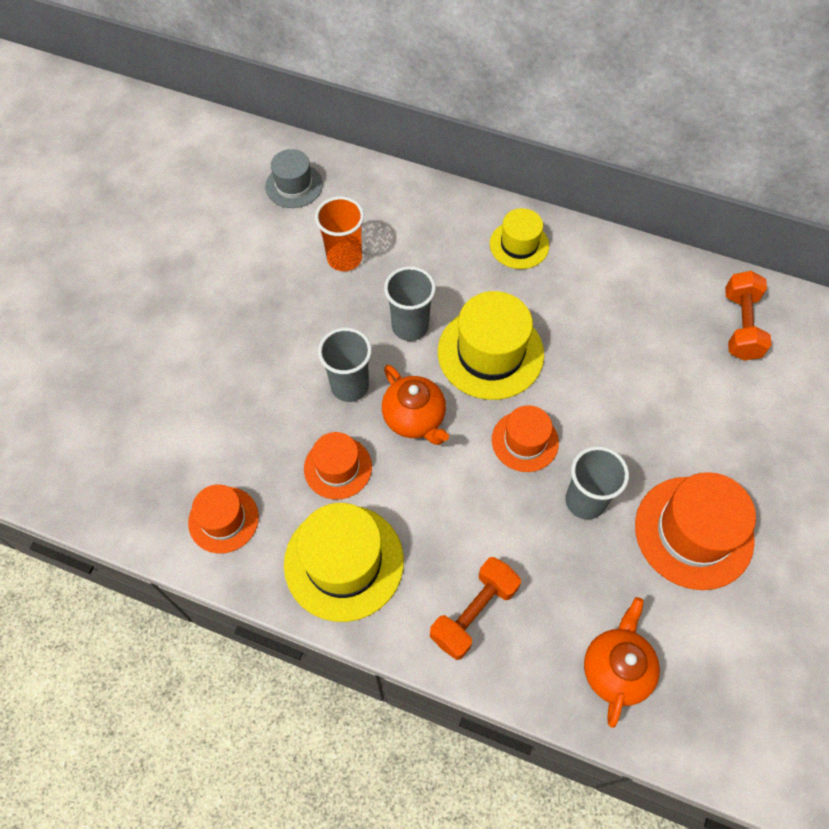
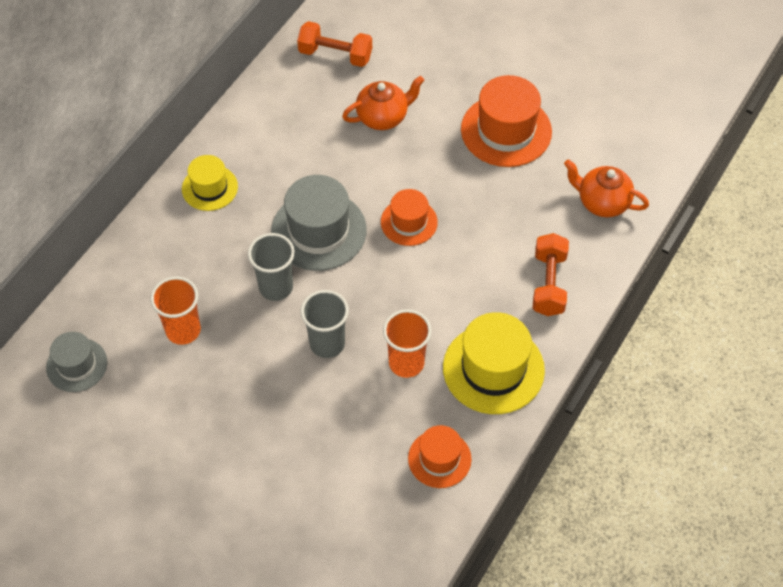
camera: 80 degrees left, 5 degrees down
(338, 467) = (406, 363): orange hat -> orange cup
(414, 418) = (371, 298): orange teapot -> orange teapot (383, 117)
(473, 613) = (548, 284): orange dumbbell -> orange dumbbell turned 45 degrees clockwise
(490, 353) = (318, 231): yellow hat -> grey hat
(585, 501) = (469, 192): grey cup -> none

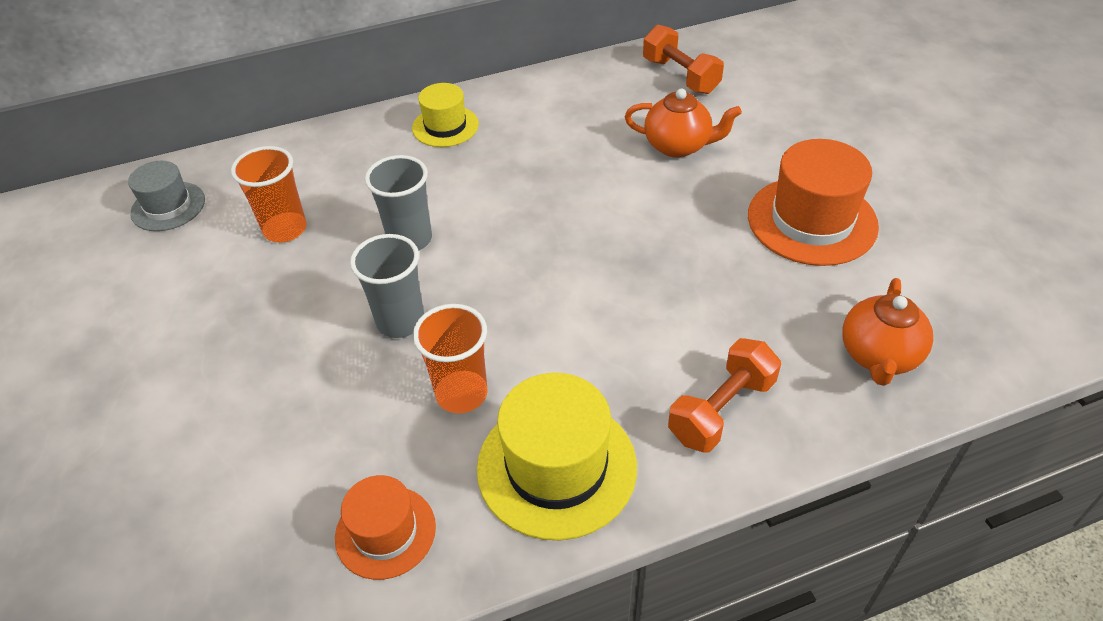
camera: 40 degrees right, 10 degrees down
(318, 231) = (507, 212): grey hat -> none
(409, 222) = (610, 252): orange hat -> none
(602, 202) = (878, 356): orange teapot -> orange teapot turned 135 degrees counterclockwise

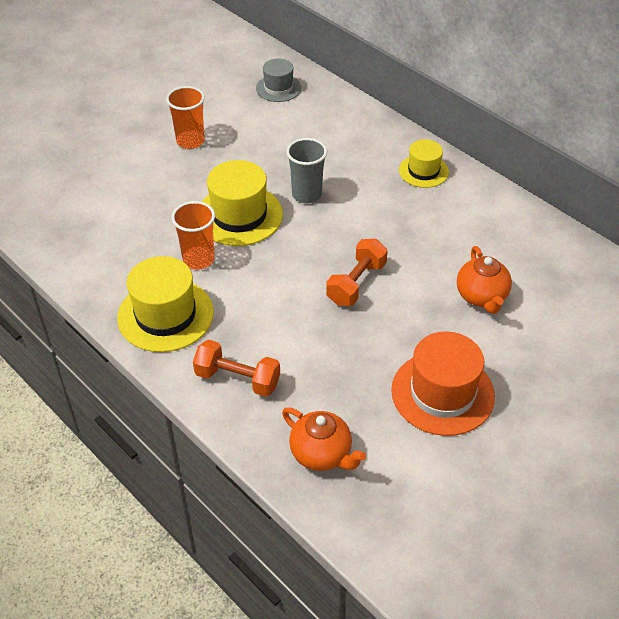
camera: 65 degrees right, 0 degrees up
(285, 229) = (286, 140): orange cup -> orange cup (190, 141)
(385, 532) = (100, 261): orange hat -> none
(400, 321) = (239, 215): grey cup -> yellow hat
(680, 76) = (572, 276): orange dumbbell -> orange dumbbell (356, 283)
(878, 356) = (321, 454): orange teapot -> orange teapot turned 135 degrees counterclockwise

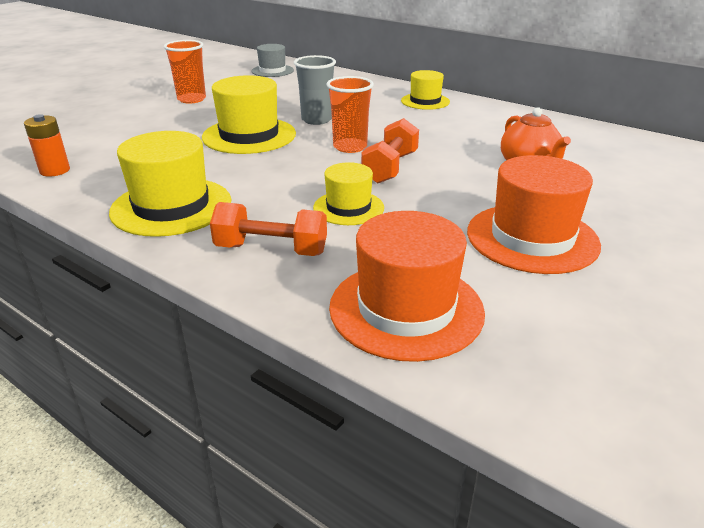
camera: 10 degrees left, 15 degrees down
(70, 252) = (55, 170): none -> orange battery
(198, 259) = (208, 165): orange cup -> orange cup (350, 147)
(307, 335) = (348, 208): none -> yellow hat
(321, 454) = (406, 309): orange teapot -> orange hat

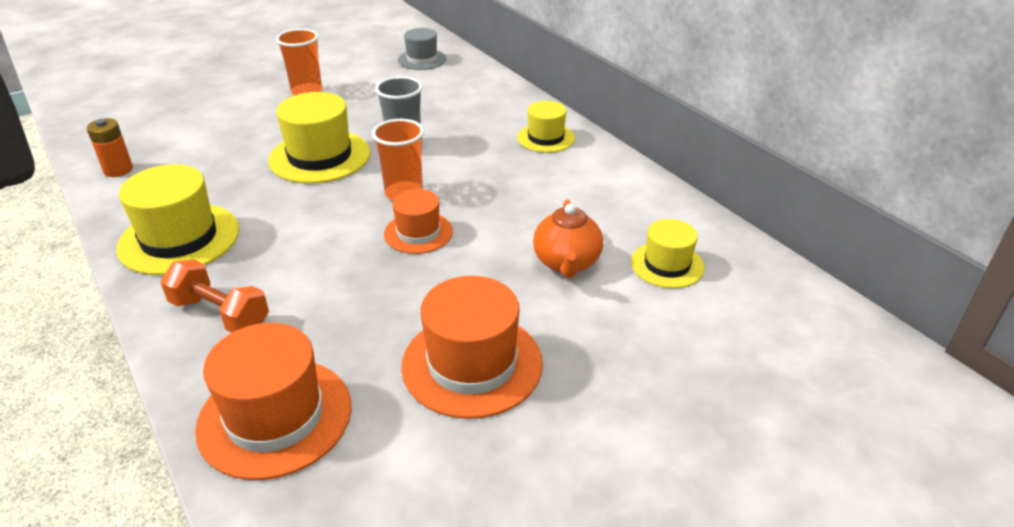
camera: 20 degrees right, 5 degrees up
(348, 208) = (331, 278): yellow hat -> yellow hat (667, 265)
(390, 168) = (418, 233): orange dumbbell -> orange hat

